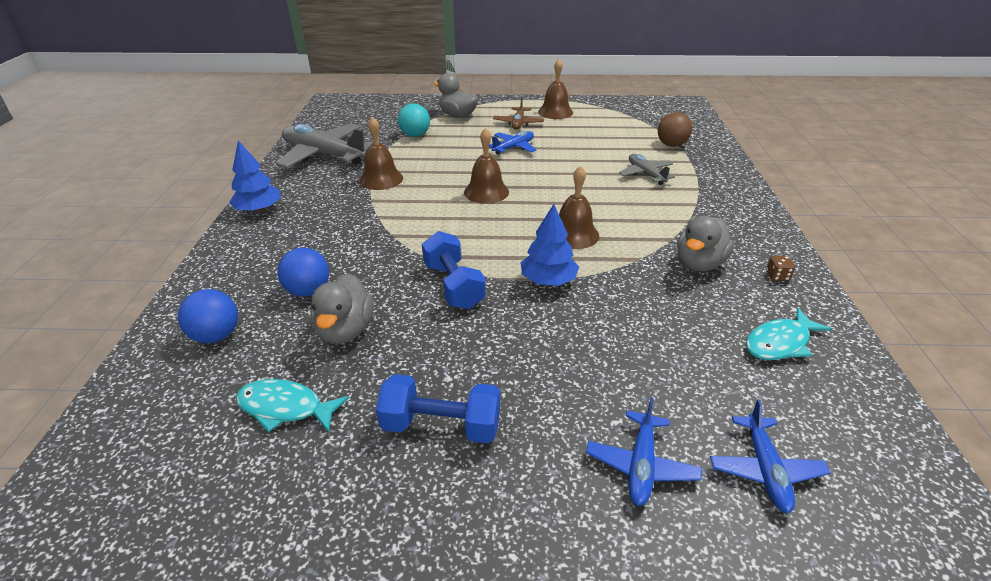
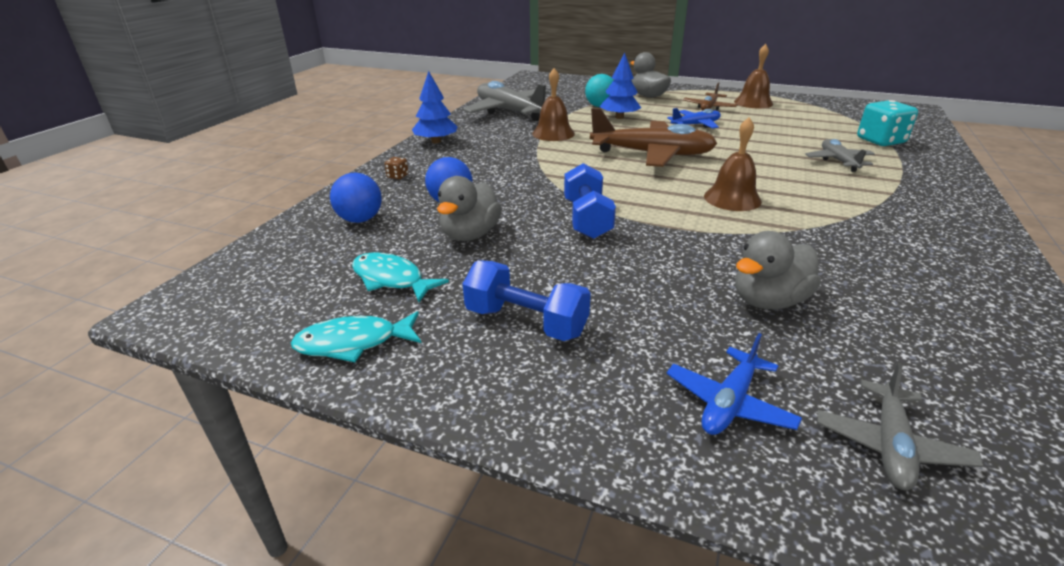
camera: 20 degrees right, 5 degrees down
(486, 192) = (652, 154): brown bell -> brown plane
(548, 280) = (688, 230): blue tree -> blue tree (619, 117)
(671, 145) = (880, 141): brown ball -> turquoise dice
(699, 264) = (875, 244): grey duck -> grey duck (768, 301)
(765, 469) = (890, 445): blue plane -> grey plane
(777, 276) = (977, 270): brown dice -> brown dice (397, 176)
(780, 343) = (958, 332): turquoise fish -> turquoise fish (353, 343)

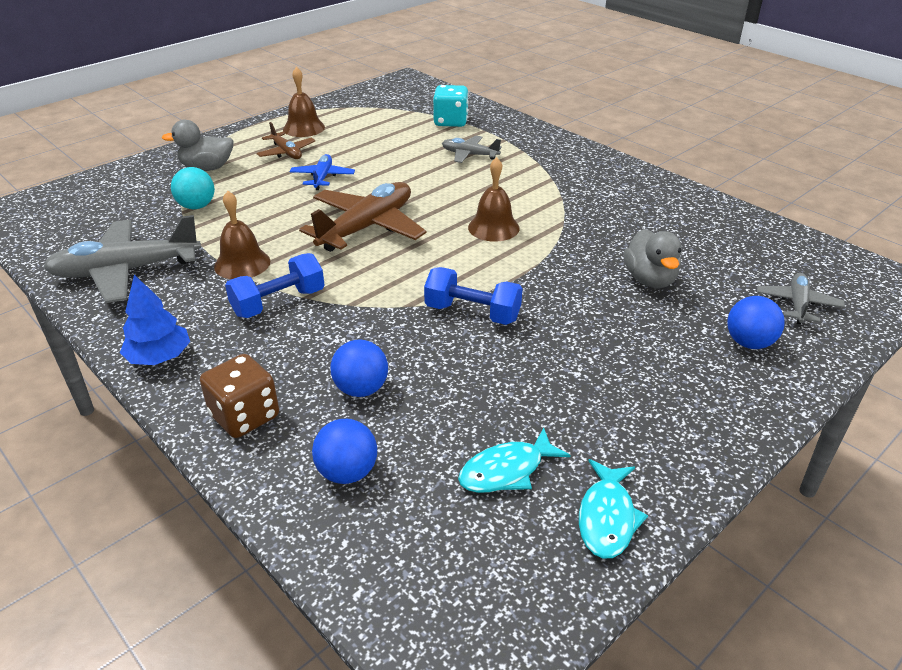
camera: 65 degrees left, 5 degrees up
(397, 176) = (245, 416): brown dice -> brown dice, size x2.29
(470, 235) = (450, 394): grey duck -> none
(526, 322) = (623, 402): blue dumbbell -> blue dumbbell (279, 303)
(619, 117) = (247, 208): blue tree -> none
(729, 403) = (749, 343): blue plane -> blue ball
(890, 445) = (797, 304): grey plane -> grey plane turned 120 degrees counterclockwise

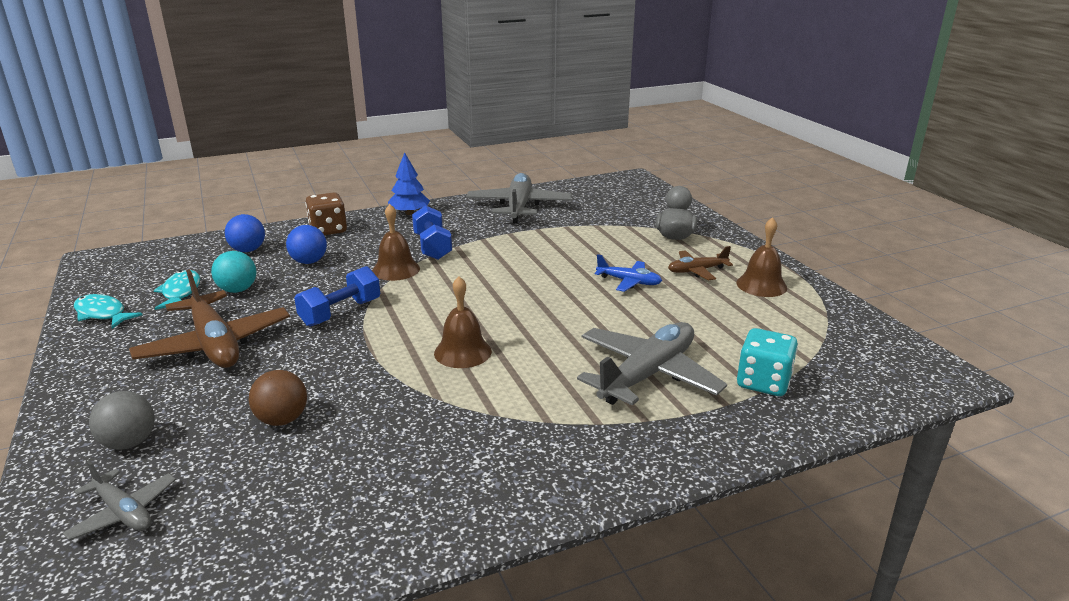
camera: 110 degrees right, 10 degrees down
(197, 206) = (601, 230): turquoise ball -> turquoise ball (238, 290)
(242, 264) = (496, 239): brown bell -> brown bell (396, 269)
(367, 227) = (514, 290): brown plane -> brown plane (214, 344)
(469, 155) = (647, 375): grey plane -> grey plane, size x1.89
(650, 279) = (282, 419): grey duck -> brown ball
(749, 343) = (129, 442): blue ball -> grey ball

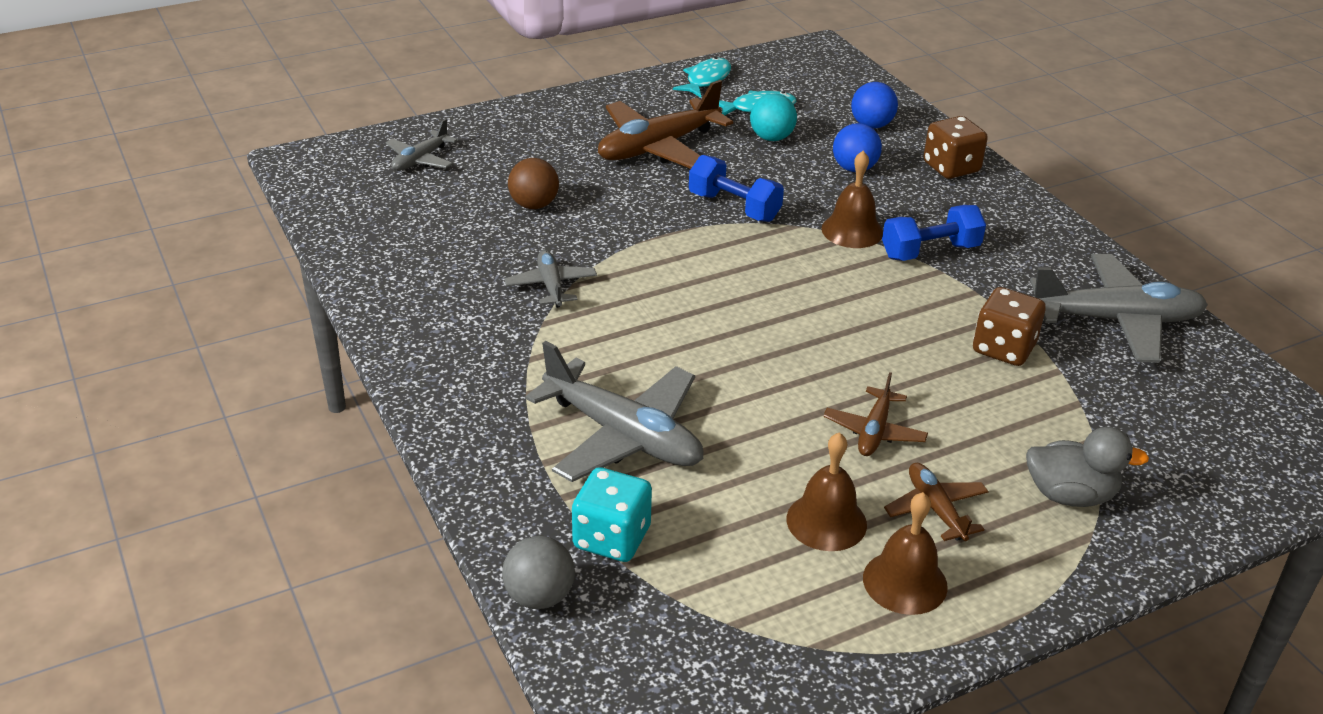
camera: 85 degrees right, 10 degrees up
(129, 442) = (503, 142): grey ball -> grey ball (539, 596)
(409, 213) = (1039, 222): blue tree -> none
(435, 409) = (551, 286): none -> grey plane
(462, 352) = (660, 295): brown bell -> brown bell (826, 521)
(544, 237) = (1003, 348): none -> brown dice
(629, 282) = (874, 431): blue plane -> brown plane

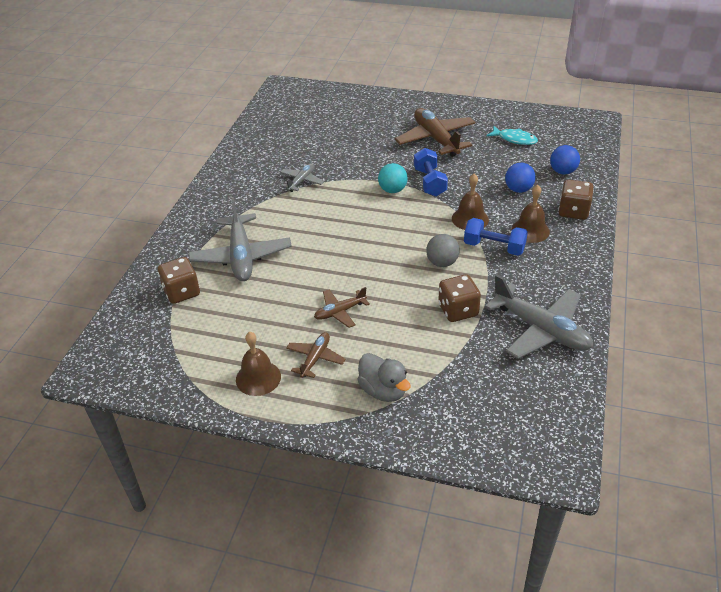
camera: 45 degrees right, 5 degrees up
(420, 160) = (327, 104): grey plane -> none
(534, 205) = (344, 143): brown ball -> none
(539, 596) = (130, 298): grey ball -> grey ball (442, 263)
(611, 538) = (182, 292): turquoise dice -> brown dice
(658, 147) = (436, 139): brown plane -> brown plane turned 60 degrees clockwise
(706, 80) = (509, 115): turquoise fish -> none
(771, 138) = (498, 157): turquoise ball -> turquoise ball (392, 190)
(826, 521) = (265, 335): brown bell -> brown bell (530, 230)

